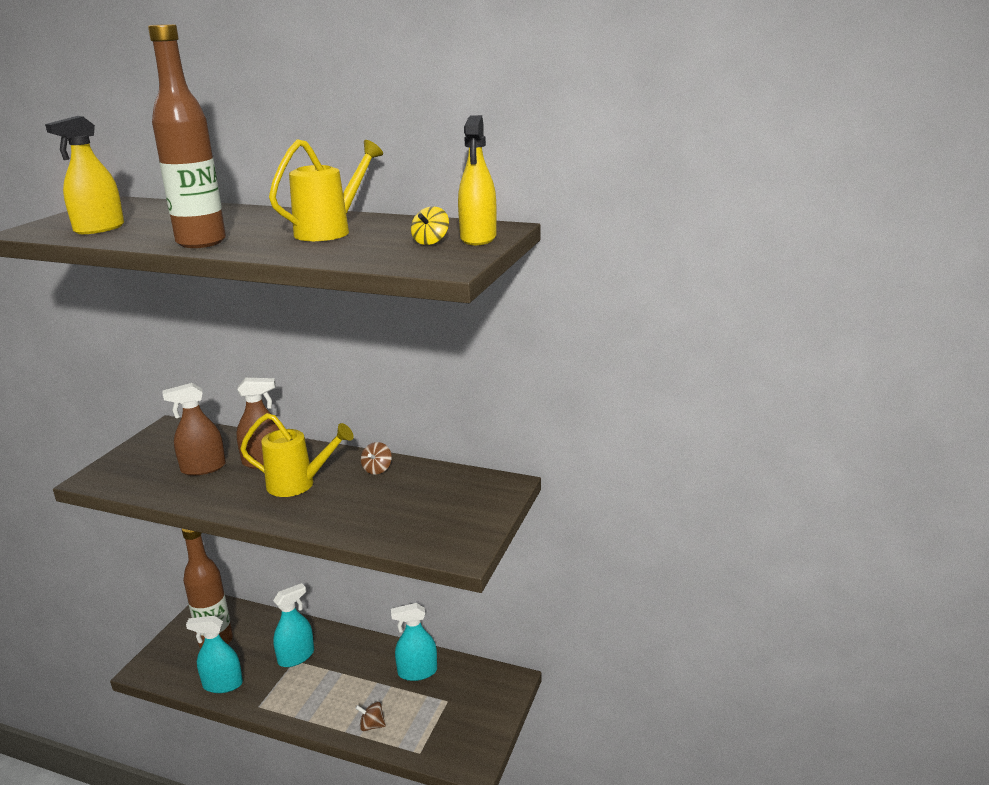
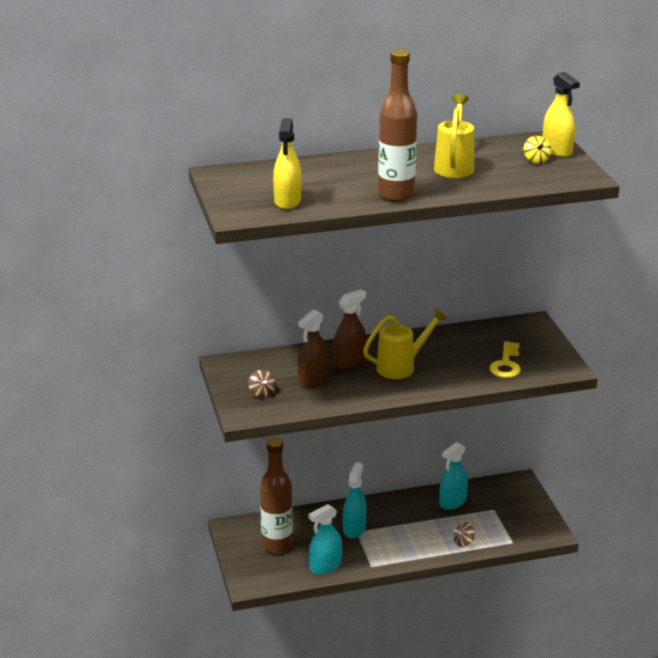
camera: 35 degrees left, 5 degrees up
(377, 469) = (436, 340): brown spinning top -> brown spinning top (262, 393)
(402, 521) = (506, 364): none -> yellow key

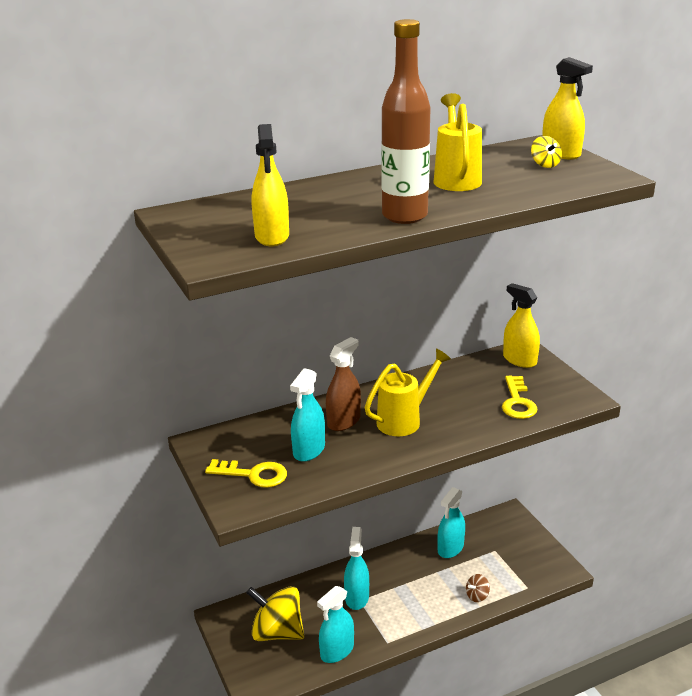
camera: 10 degrees left, 0 degrees up
(262, 393) = (253, 474): brown spinning top -> yellow key
(277, 545) = (277, 632): brown bottle -> yellow spinning top
(313, 380) = (309, 450): brown spray bottle -> turquoise spray bottle
(524, 329) = (519, 360): none -> yellow spray bottle

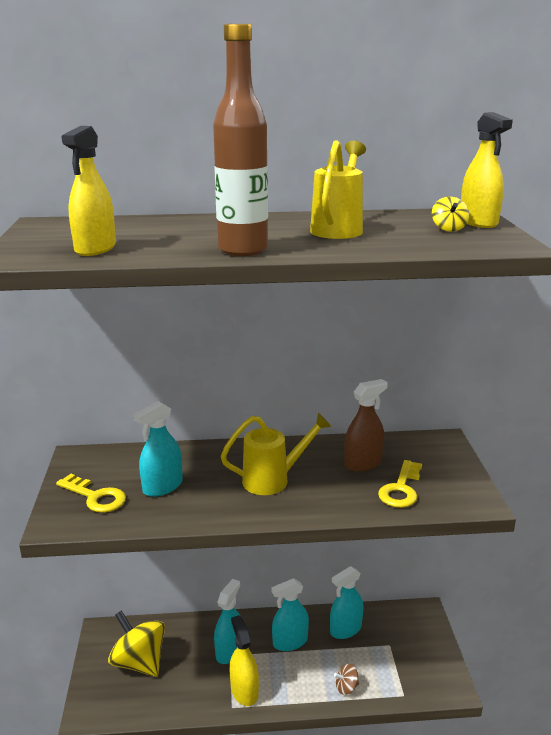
camera: 20 degrees right, 5 degrees down
(337, 651) = (180, 699): turquoise spray bottle -> turquoise spray bottle (290, 642)
(344, 421) = (215, 467): brown spray bottle -> brown spray bottle (363, 463)
(519, 360) = (432, 448): yellow spray bottle -> yellow spray bottle (244, 691)

